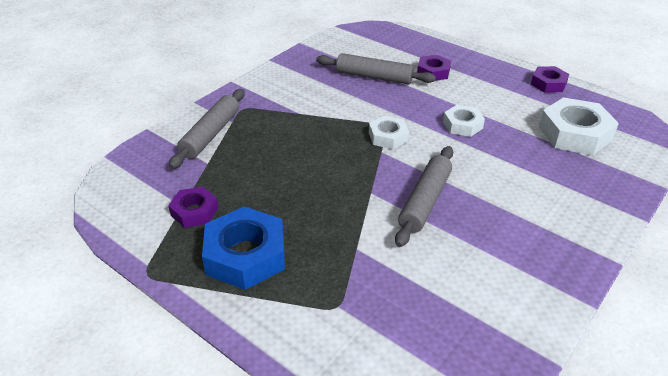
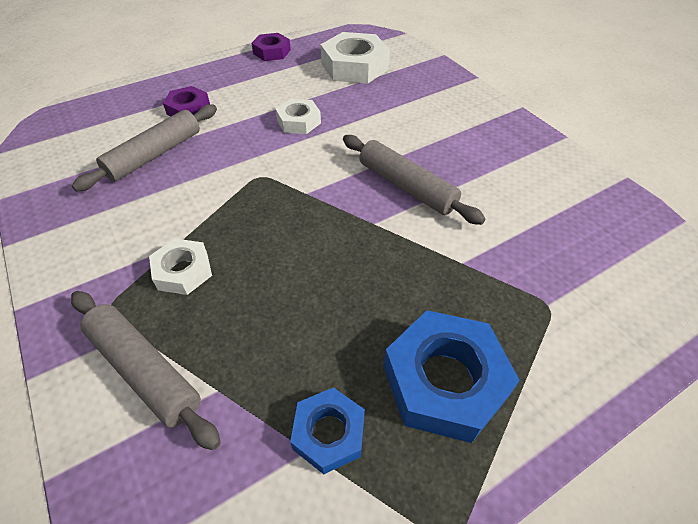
camera: 70 degrees left, 10 degrees up
(194, 211) = (329, 433): purple nut -> blue nut
(388, 136) = (282, 180): white nut -> white nut (183, 271)

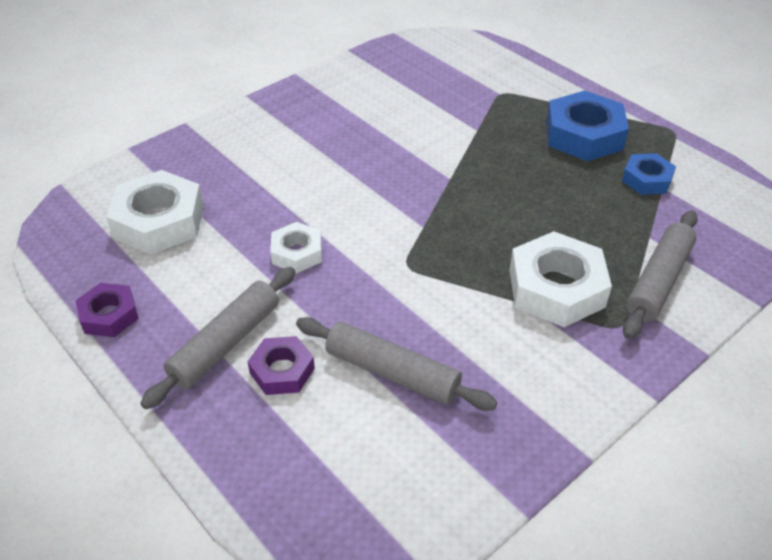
camera: 100 degrees left, 5 degrees down
(183, 271) = (556, 288): white nut -> white nut, size x1.74
(406, 186) = (394, 162): grey rolling pin -> grey rolling pin (225, 343)

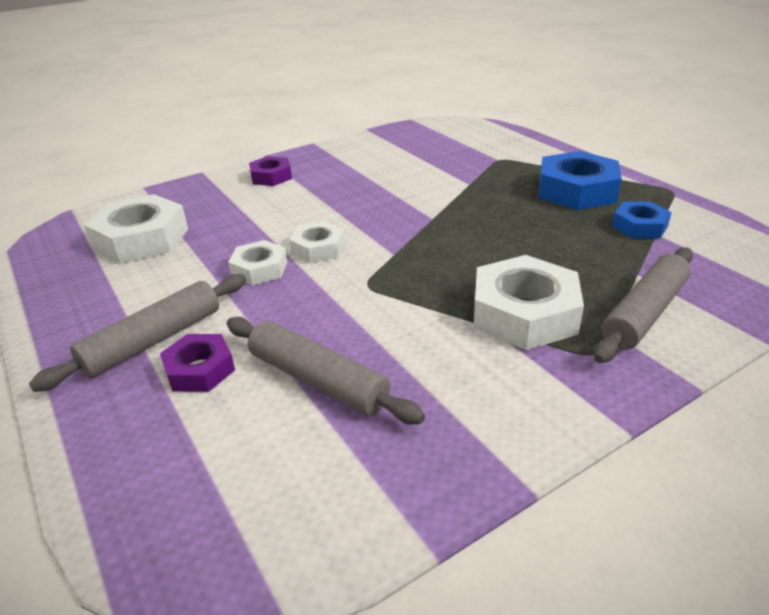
camera: 10 degrees right, 10 degrees down
(109, 315) = (54, 309): purple nut -> purple nut (271, 177)
(347, 223) = (318, 248): none -> white nut

